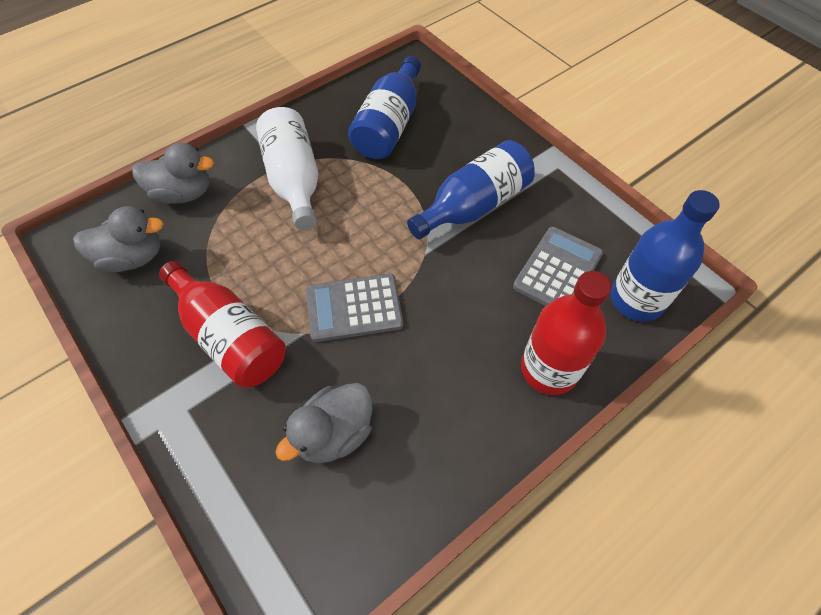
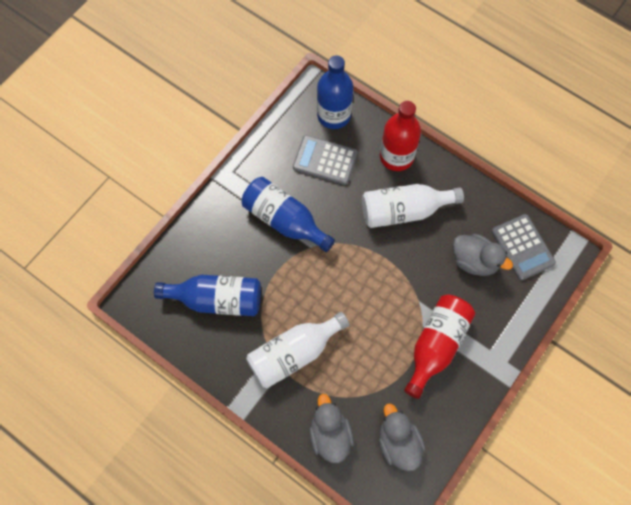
camera: 105 degrees left, 10 degrees up
(354, 308) = (391, 275): grey calculator -> grey calculator (522, 247)
(451, 353) = (404, 211): none -> white bottle

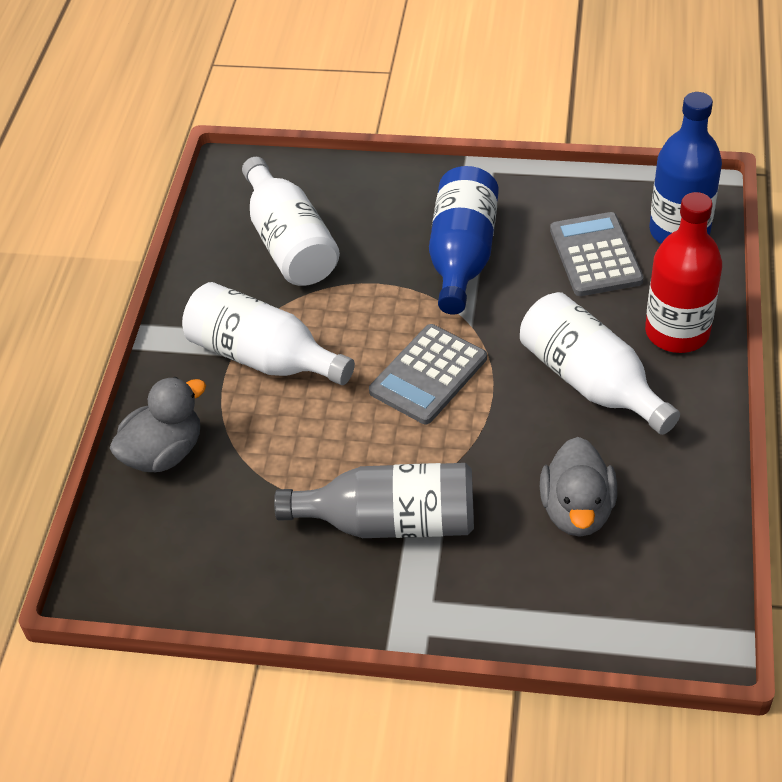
camera: 65 degrees right, 20 degrees down
(217, 299) = (289, 243): blue bottle -> white bottle
(398, 443) = (198, 542): grey duck -> none
(436, 345) = (391, 522): red bottle -> grey bottle
(522, 247) = (657, 568): grey calculator -> grey calculator (428, 375)

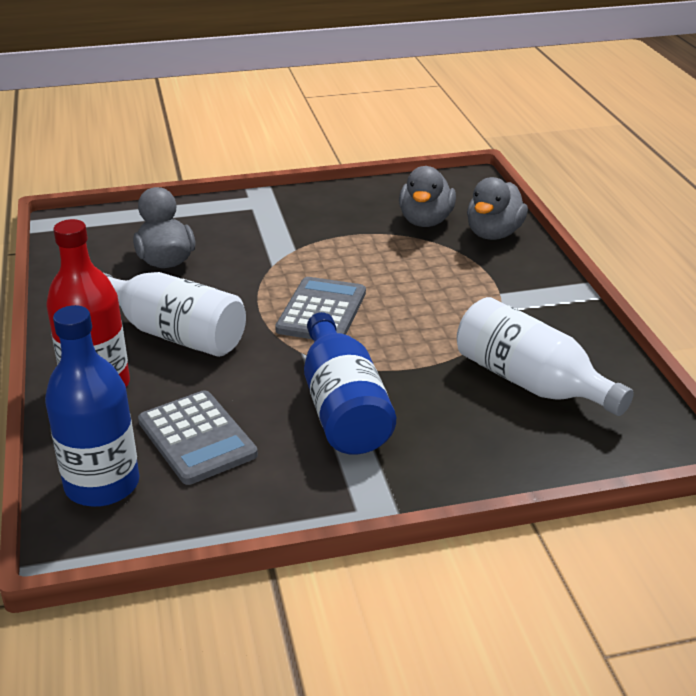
camera: 155 degrees right, 15 degrees down
(225, 502) = (425, 221): none -> grey duck
(264, 357) = (472, 296): white bottle -> none
(391, 522) = (301, 233): grey bottle -> none

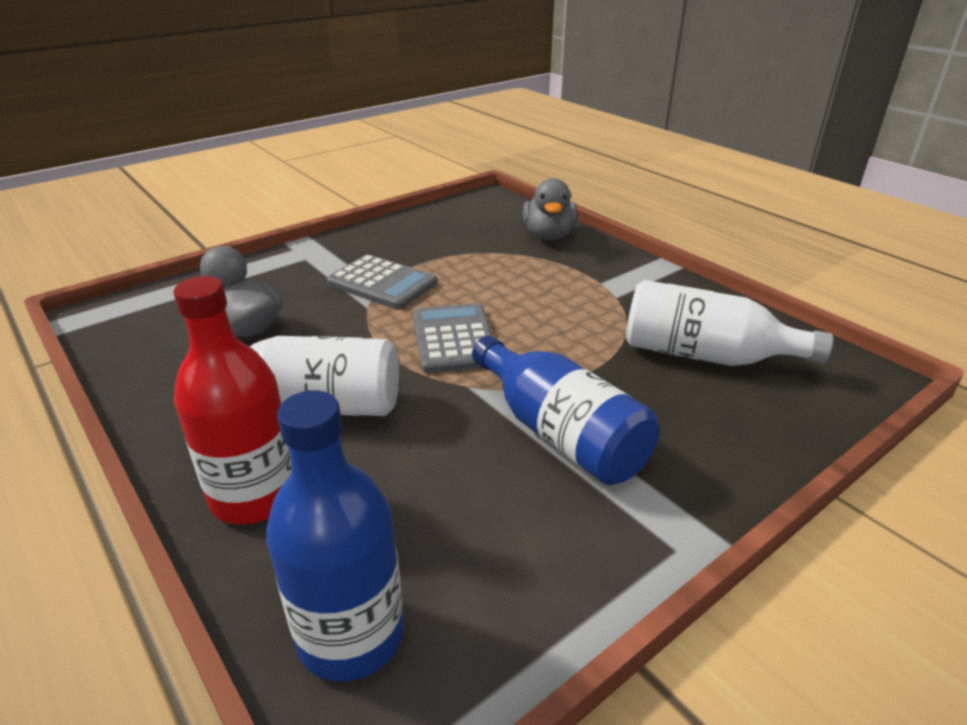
camera: 25 degrees left, 0 degrees up
(196, 438) = (428, 523): grey calculator -> grey calculator (382, 283)
(425, 221) = (481, 237): grey duck -> none

